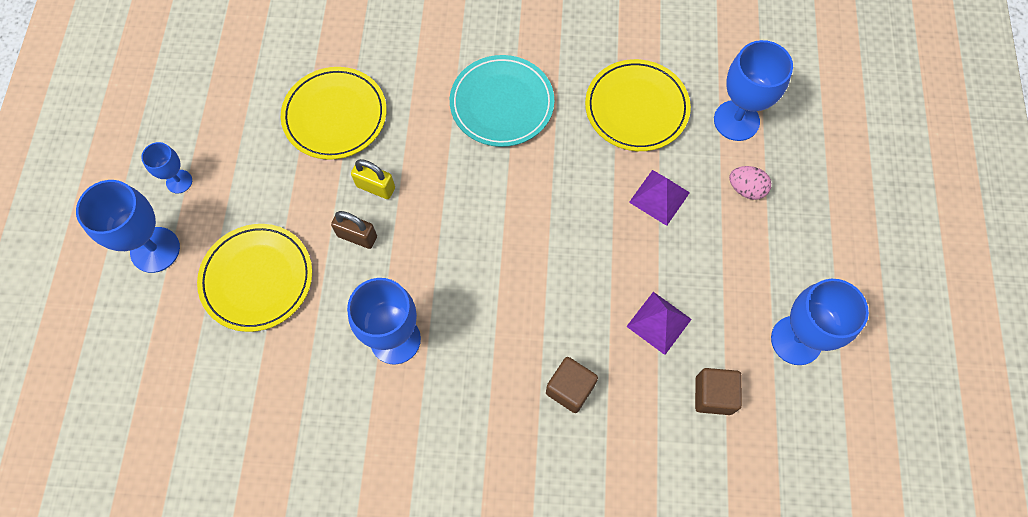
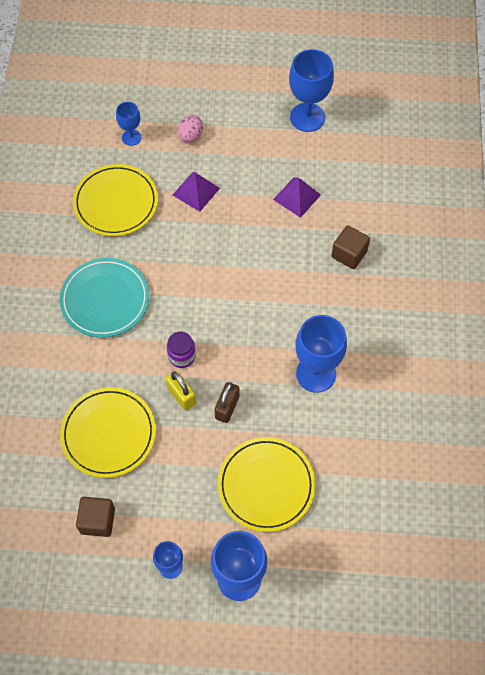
camera: 90 degrees left, 5 degrees down
(375, 187) = (181, 395): yellow padlock -> yellow padlock turned 60 degrees counterclockwise
(426, 186) = (182, 356): none -> purple jar
(713, 395) = (349, 168): brown cube -> brown cube (97, 521)
(736, 120) = (131, 137): blue goblet -> blue goblet, size x0.55

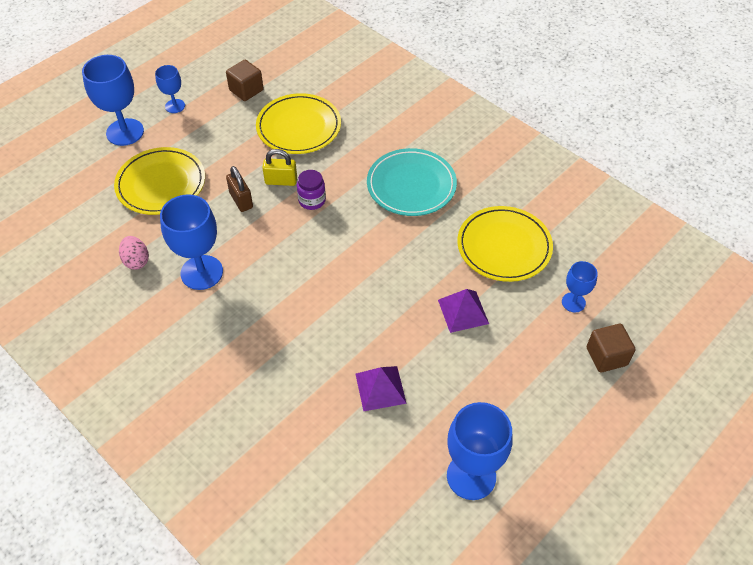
camera: 130 degrees right, 10 degrees down
(190, 136) = (535, 350): pink egg -> pink egg (136, 261)
(349, 254) = (277, 382): brown cube -> brown cube (606, 356)

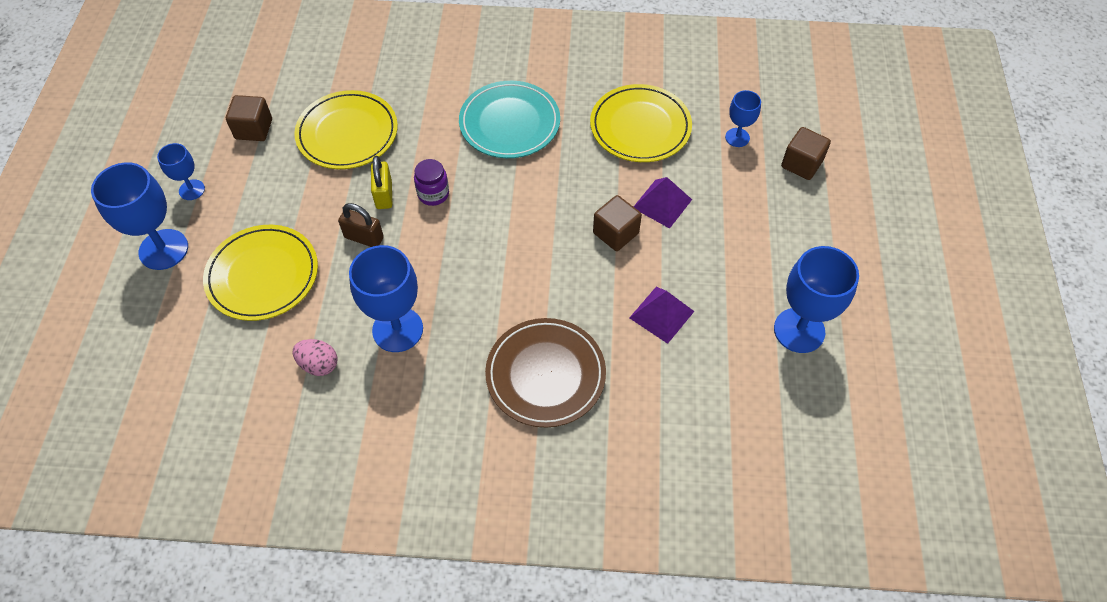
camera: 40 degrees left, 5 degrees up
(260, 369) = (545, 374): none -> brown plate
(281, 181) = (384, 195): yellow padlock -> yellow padlock turned 60 degrees counterclockwise
(407, 309) = (615, 233): none -> brown cube

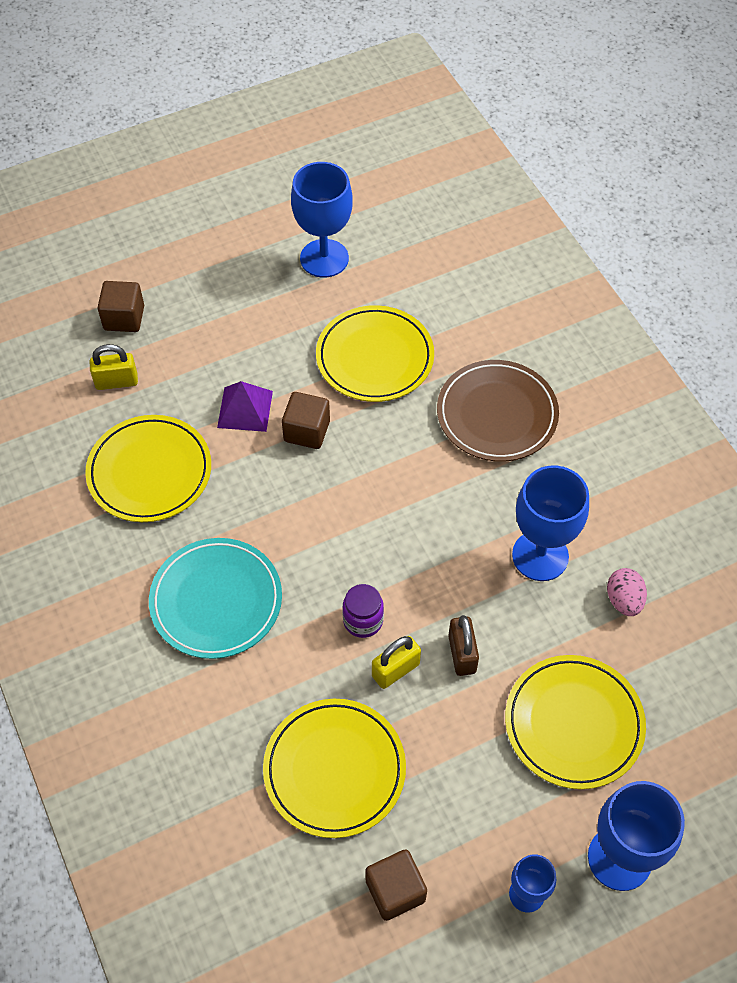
camera: 120 degrees left, 0 degrees up
(661, 314) = (375, 357): purple pyramid -> yellow plate
(737, 137) = (116, 381): blue goblet -> yellow padlock

